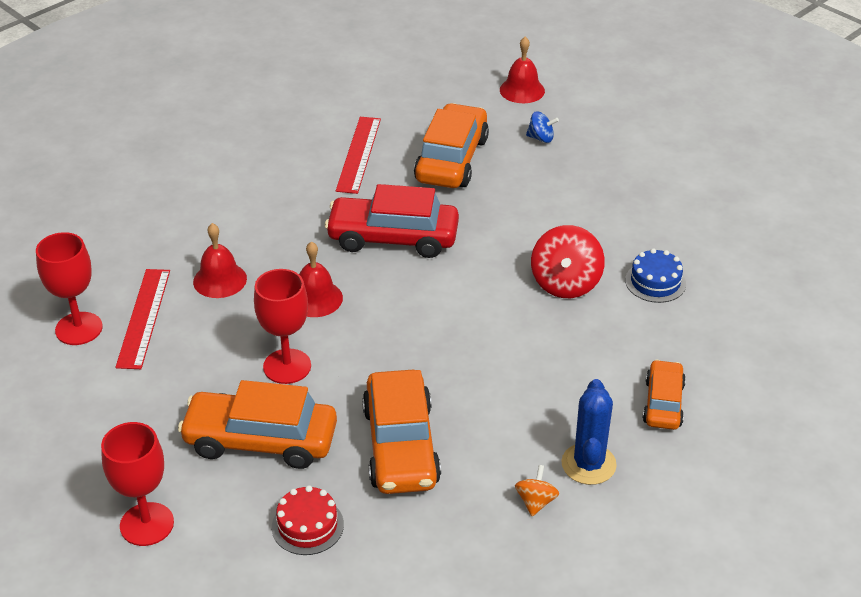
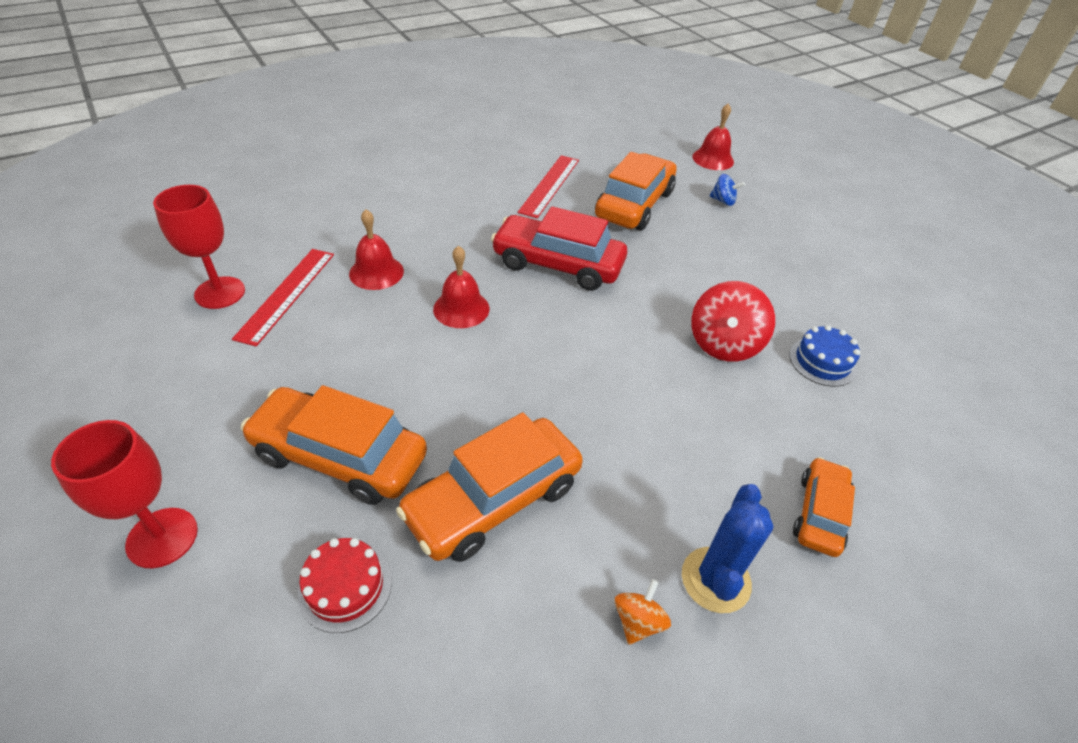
camera: 10 degrees right, 5 degrees up
(287, 366) = (404, 375): red goblet -> none
(400, 446) = (493, 500): orange car -> orange car turned 45 degrees clockwise

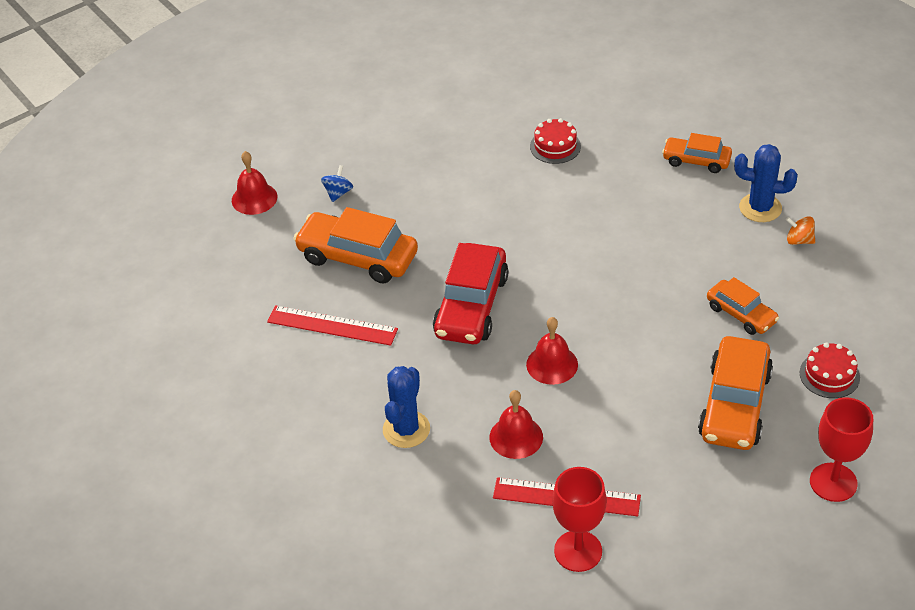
camera: 90 degrees left, 0 degrees up
(415, 212) = (406, 429): none -> blue cactus
(493, 500) = (741, 314): orange car -> orange car, size x0.58
(724, 344) = (550, 198): red spinning top -> none
(822, 361) = (555, 146): blue cake -> red cake

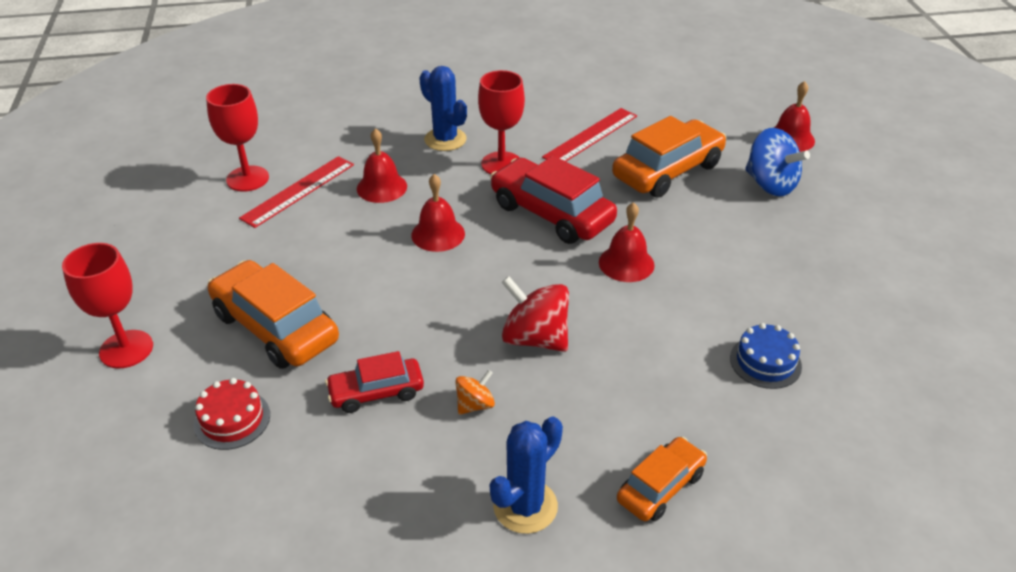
camera: 115 degrees right, 5 degrees down
(338, 193) = (770, 184): blue spinning top -> blue spinning top, size x1.89
(420, 369) = (501, 164): none -> red goblet
(503, 240) = (626, 263): none -> red bell
(555, 146) = (765, 362): red cake -> blue cake
(623, 258) = (535, 338): none -> red spinning top
(741, 314) = (376, 392): orange car -> red car
(799, 240) = (439, 514): orange spinning top -> orange spinning top (475, 405)

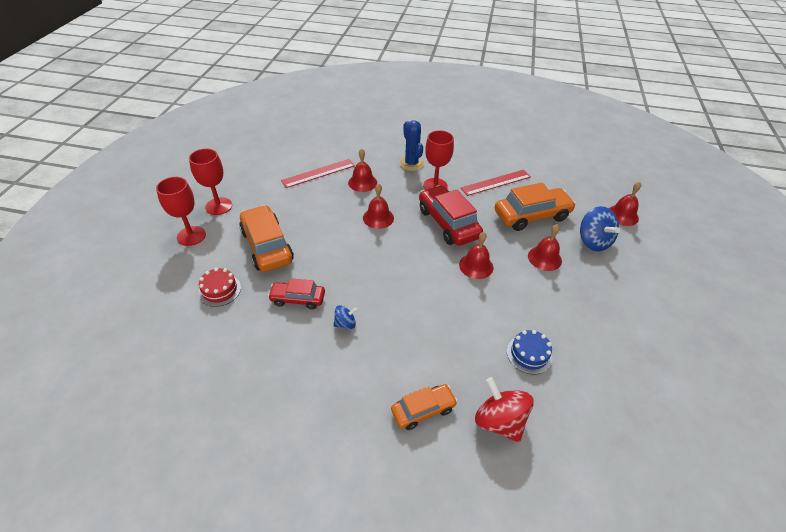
camera: 20 degrees right, 5 degrees up
(247, 179) = (297, 160): red goblet -> red goblet (219, 206)
(475, 405) = (345, 323): orange spinning top -> blue spinning top
(525, 506) = (341, 393): blue cactus -> none
(535, 338) = (399, 295): red spinning top -> red spinning top (499, 421)
(717, 225) = (544, 258): none -> red bell

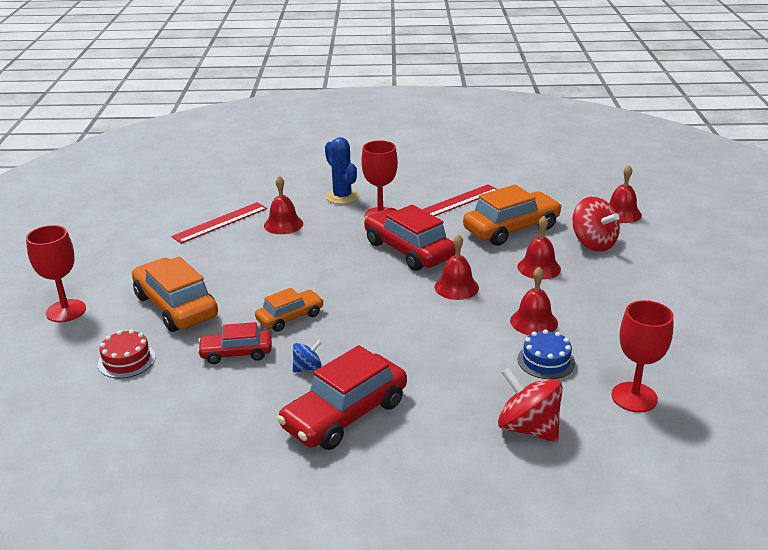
camera: 10 degrees left, 15 degrees down
(219, 206) = (93, 275): red goblet -> red goblet (634, 397)
(361, 376) = (345, 414): none -> red car
(378, 218) = (316, 257): red bell -> red bell (534, 322)
(423, 410) = (432, 434): orange car -> orange car (290, 317)
(593, 241) = (593, 243): blue spinning top -> red spinning top

